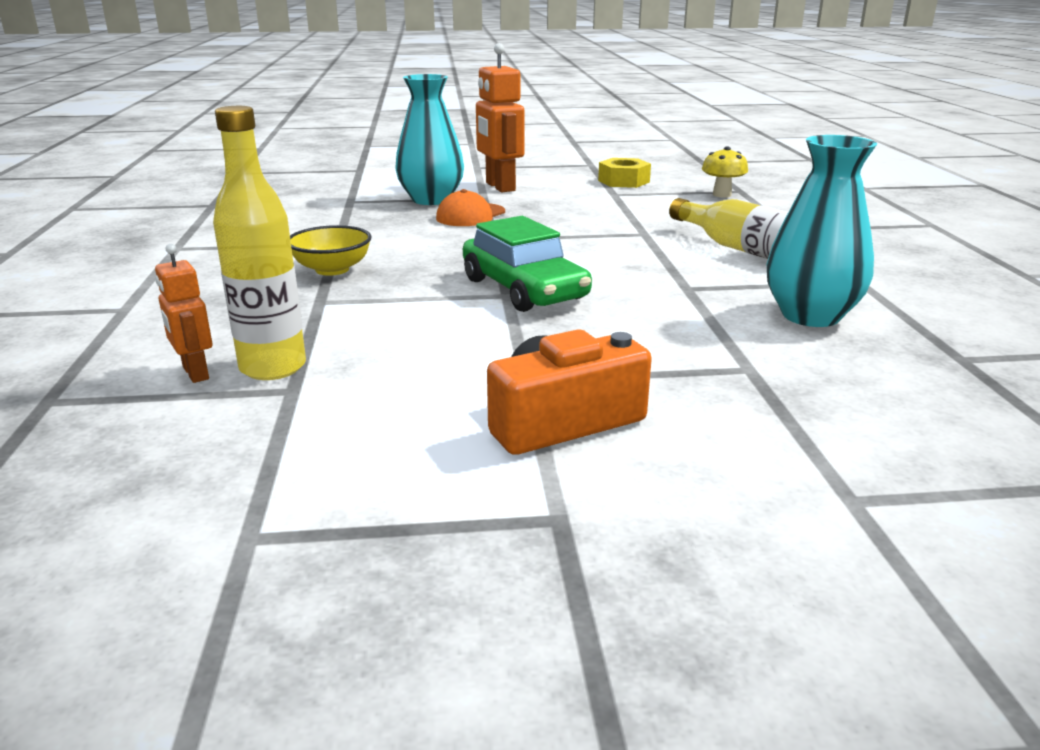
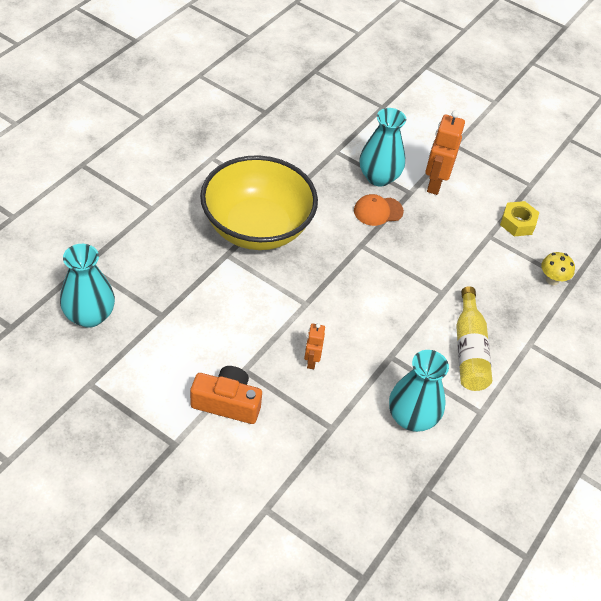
camera: 35 degrees right, 25 degrees up
(130, 451) = (89, 315): none -> turquoise vase
(195, 373) = (140, 280): orange robot -> orange robot (311, 361)
(273, 368) = (167, 295): yellow bottle -> none
(332, 269) = (257, 228): yellow bowl -> yellow bowl, size x2.47
(524, 289) = (317, 305): green car -> none

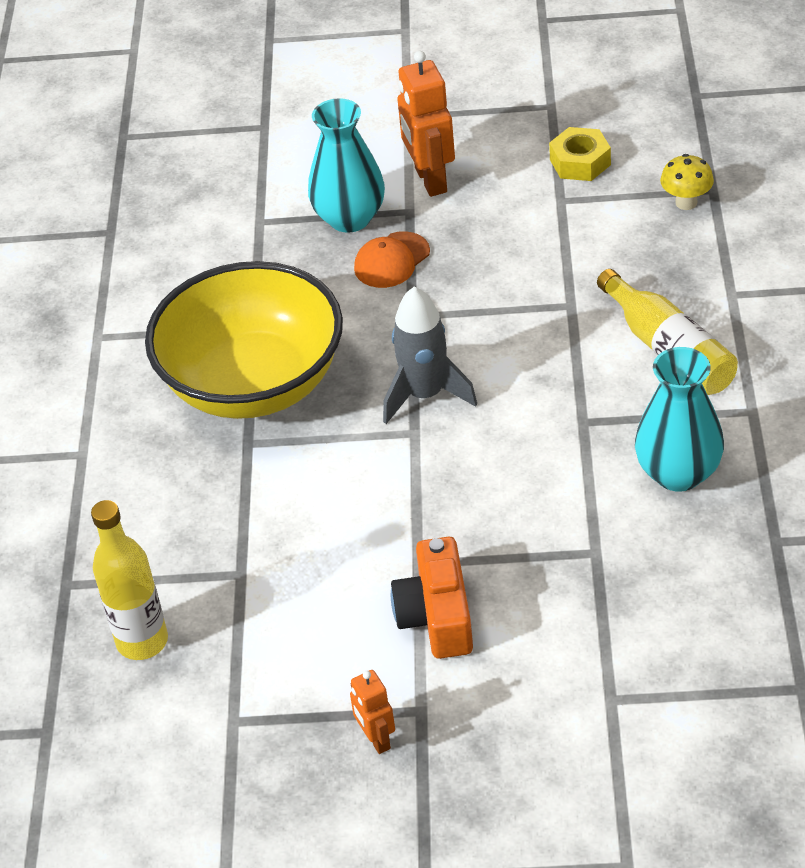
camera: 25 degrees left, 5 degrees down
(89, 315) = (142, 641): turquoise vase -> yellow bottle
(227, 403) = (437, 616): orange camera -> orange camera turned 75 degrees counterclockwise
(311, 361) = (491, 494): orange robot -> orange robot (376, 739)
(329, 288) = (425, 395): none -> grey rocket

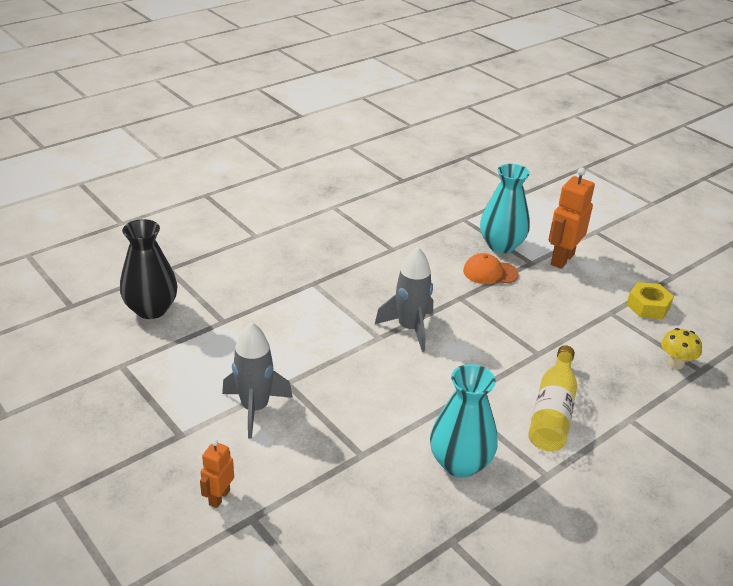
camera: 45 degrees right, 10 degrees down
(142, 641) = (151, 309): yellow bottle -> black vase
(254, 384) = (354, 266): yellow bowl -> none
(376, 739) = (146, 426): orange robot -> orange robot (219, 497)
(437, 616) = (255, 408): orange camera -> grey rocket

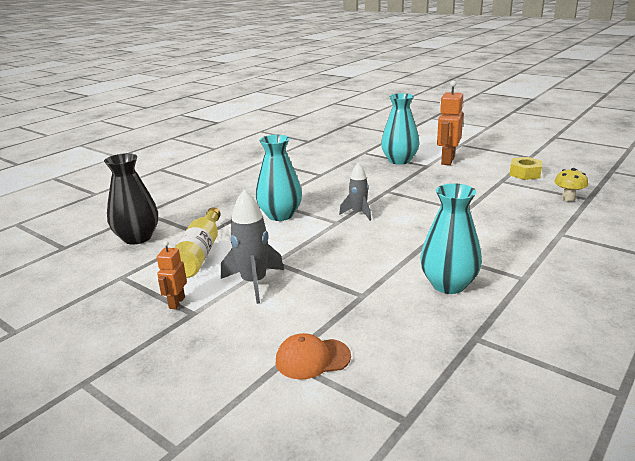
camera: 10 degrees left, 10 degrees down
(219, 497) = (247, 350): orange robot -> orange robot (176, 303)
(319, 310) = (280, 215): none -> turquoise vase
(410, 328) = (358, 213): grey rocket -> grey rocket, size x0.66
(490, 272) = (400, 175): orange cap -> orange cap (312, 358)
(552, 411) = (499, 240): yellow bottle -> yellow bottle (200, 253)

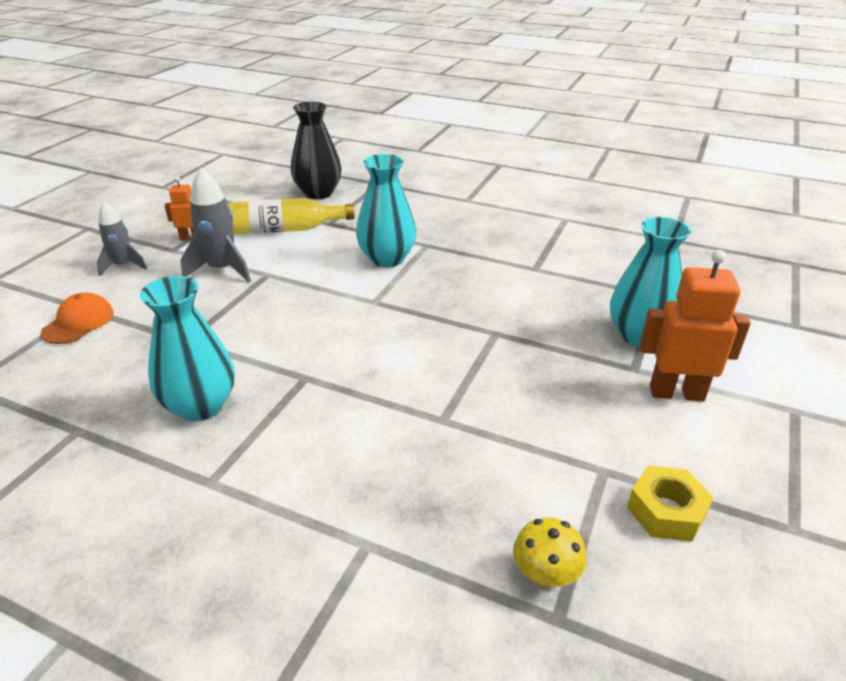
camera: 75 degrees right, 10 degrees up
(312, 358) = (78, 322): orange cap -> orange cap turned 45 degrees clockwise
(358, 213) = (405, 315): grey rocket -> grey rocket (124, 266)

